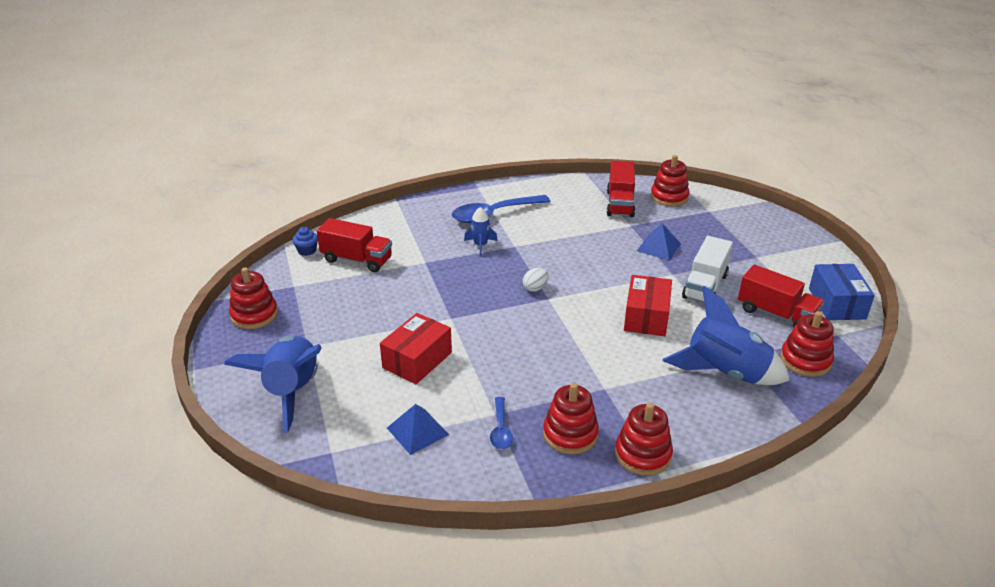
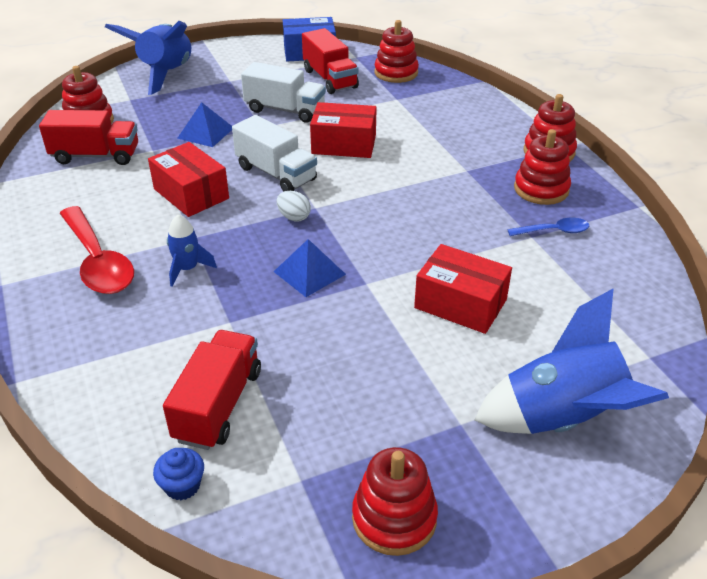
camera: 95 degrees left, 5 degrees up
(417, 431) = (582, 290): blue pyramid -> blue pyramid (309, 273)
(494, 214) = (98, 261): blue spoon -> red spoon
(569, 244) = (191, 194): none -> red box
(597, 280) = (276, 173): none -> white truck
(725, 373) = (423, 108): blue rocket -> blue rocket (166, 74)
(776, 314) = (330, 79): red truck -> red truck turned 120 degrees clockwise

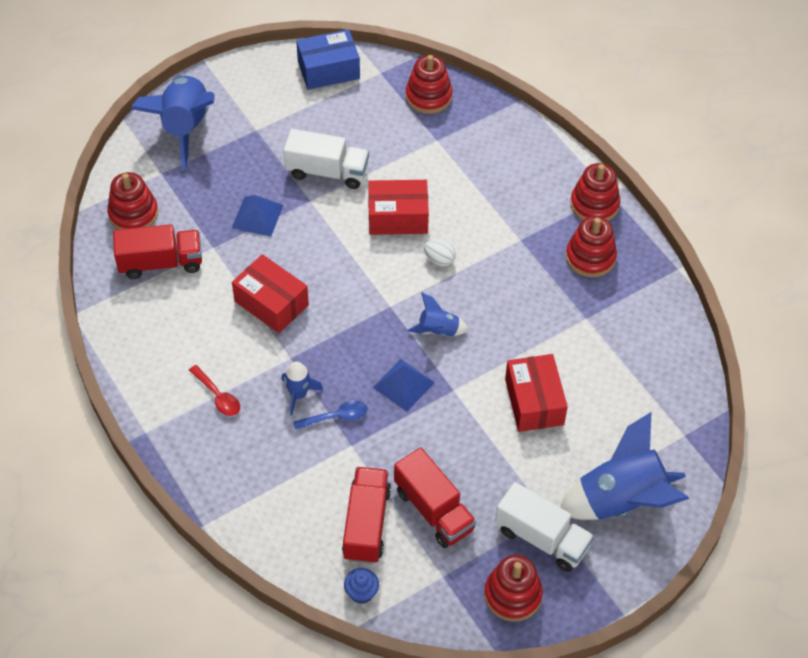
camera: 10 degrees left, 15 degrees up
(98, 261) = (218, 396): red spoon -> red spoon, size x0.51
(276, 173) = (343, 266): white truck -> white truck (542, 538)
(294, 217) = (374, 321): white egg -> white egg (439, 259)
(330, 79) = (361, 115): red truck -> red truck (434, 510)
(362, 231) = (438, 330): none -> blue rocket
(460, 304) = (534, 402): red box -> red box turned 60 degrees clockwise
(553, 231) = (604, 309): blue spoon -> blue spoon (336, 417)

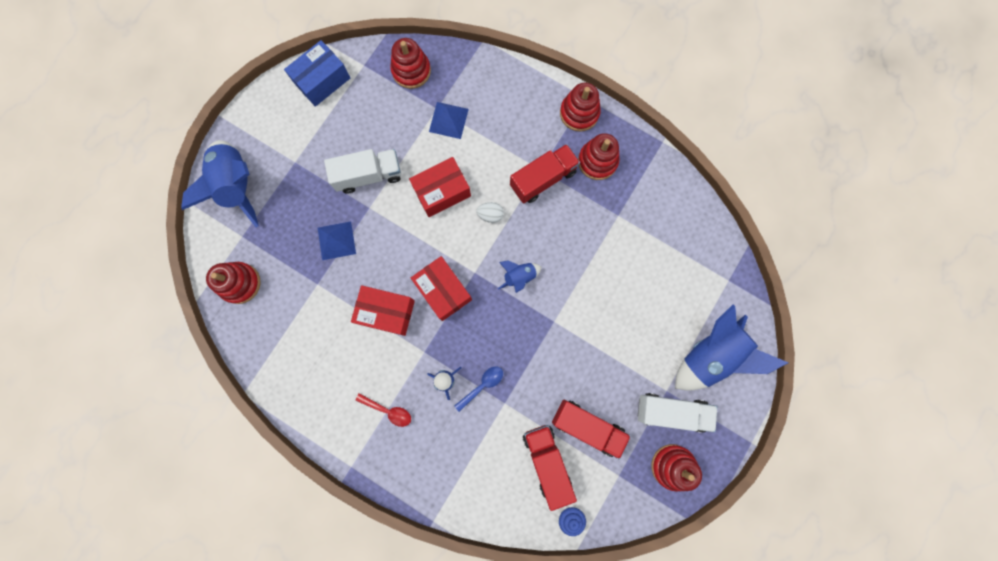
camera: 25 degrees left, 25 degrees up
(161, 263) = (285, 317): red truck -> red truck (543, 179)
(403, 385) = (517, 335): blue pyramid -> blue pyramid (448, 120)
(534, 402) = (615, 303): red box -> red box (443, 290)

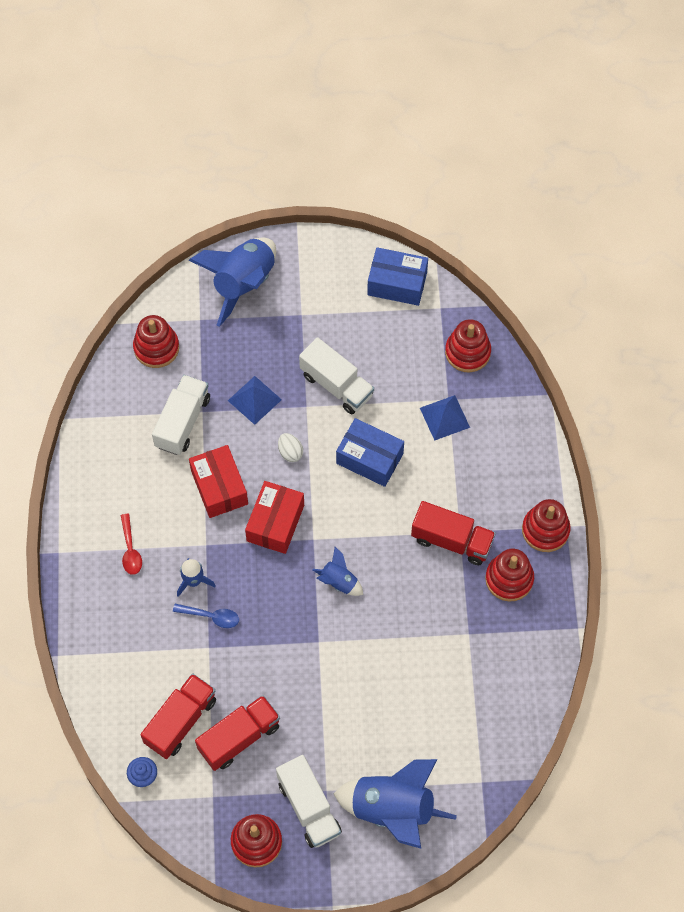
camera: 55 degrees right, 15 degrees down
(315, 304) = (182, 422): none -> white truck
(442, 191) = (369, 458): red box -> blue box
(490, 215) = (379, 516): white egg -> white egg (290, 452)
(587, 426) = (239, 737): red truck -> red truck turned 120 degrees counterclockwise

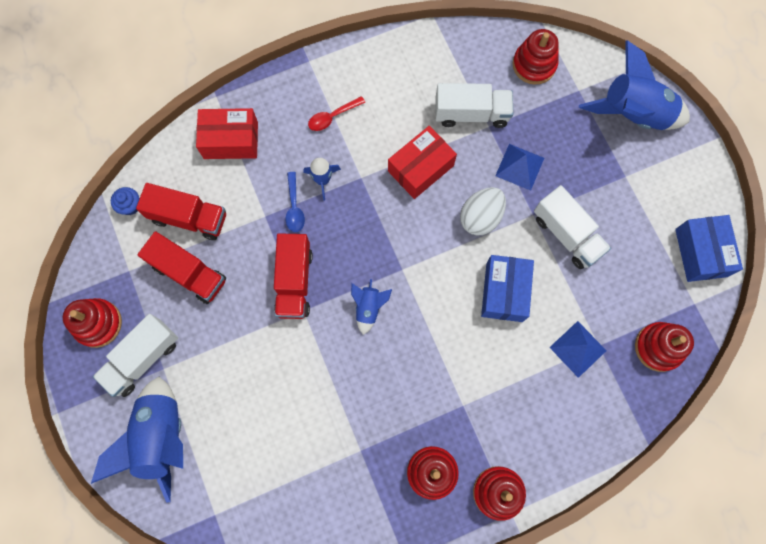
camera: 70 degrees right, 10 degrees up
(275, 523) = (405, 230): red box -> red box (231, 140)
(290, 452) = (480, 217): white egg -> white egg, size x1.68
(336, 385) = (567, 234): white truck -> white truck turned 60 degrees counterclockwise
(452, 540) = (450, 401): red truck -> red truck (294, 282)

